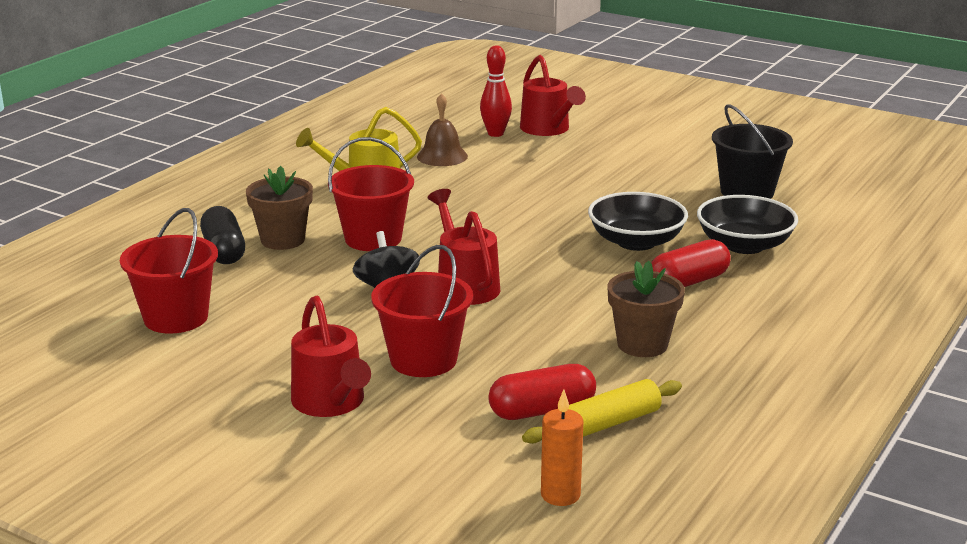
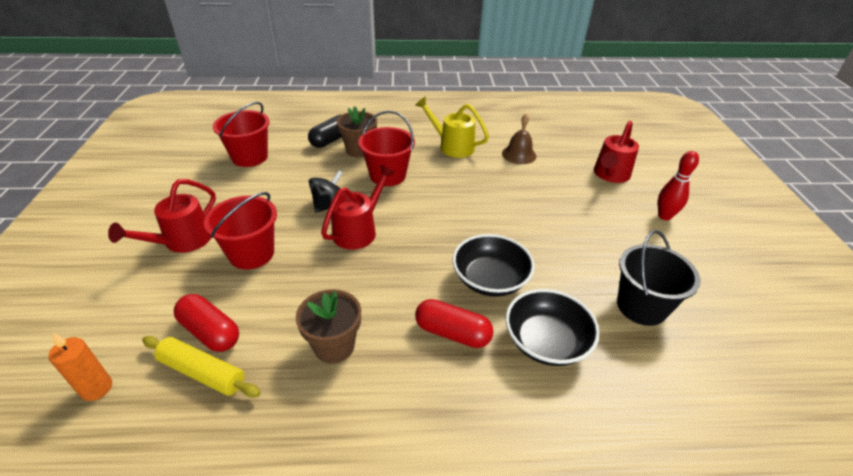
camera: 55 degrees right, 15 degrees up
(495, 134) = (575, 159): red bowling pin -> red bowling pin (664, 216)

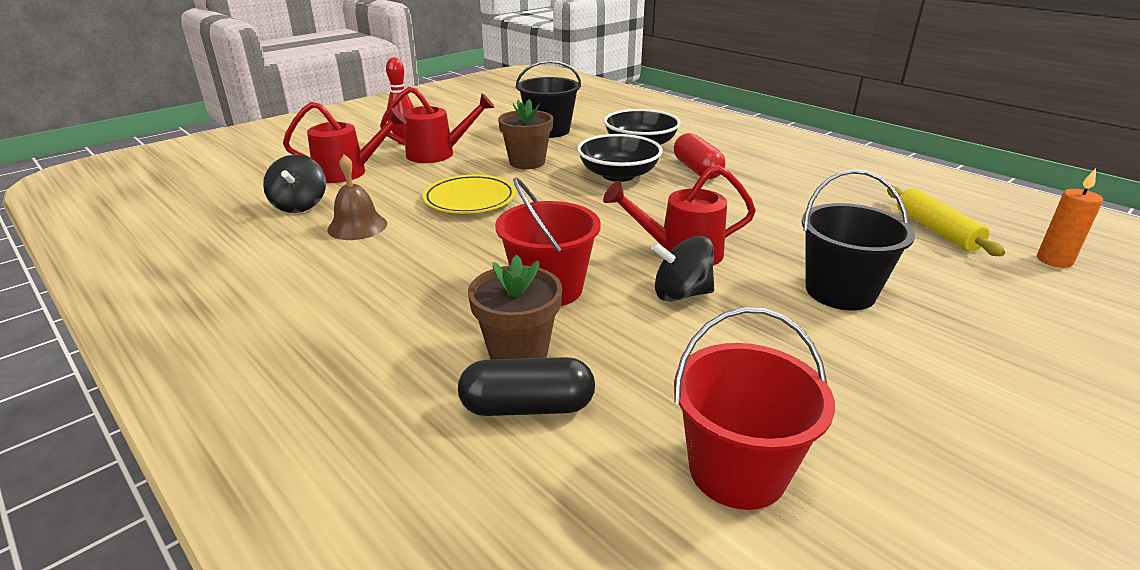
camera: 130 degrees left, 10 degrees down
(181, 242) = (948, 354): red watering can -> red watering can (438, 154)
(210, 332) = (922, 250): red capsule -> none
(251, 254) = (840, 291): red bucket -> black bucket
(334, 346) = (801, 199): brown flower pot -> brown flower pot (527, 162)
(451, 146) = (391, 278): yellow watering can -> none
(516, 197) = (470, 199): none -> yellow plate
(567, 148) = (300, 205): none -> black spinning top

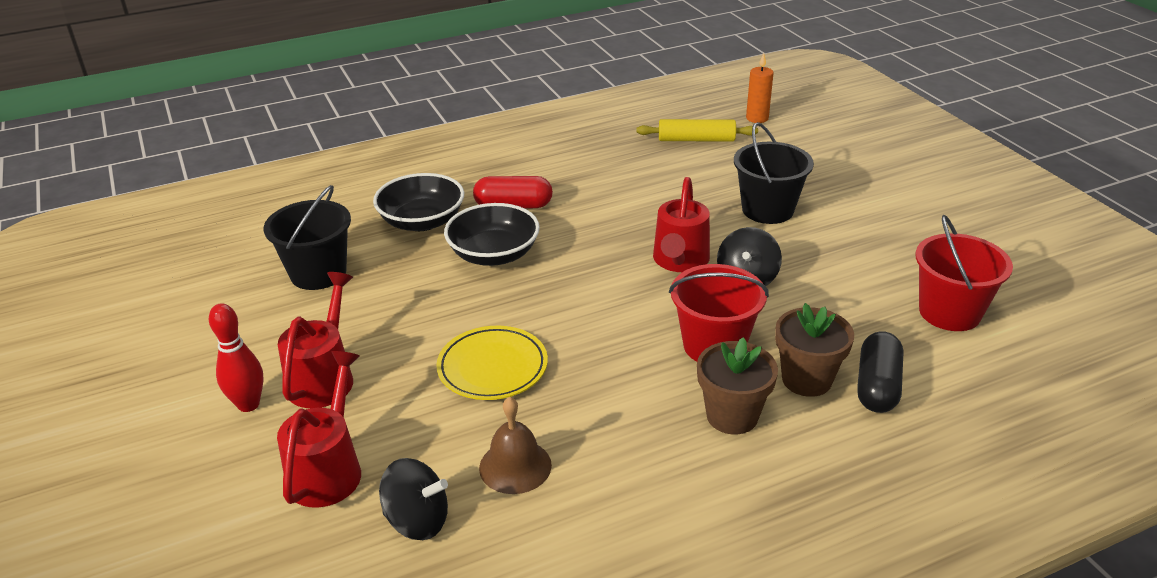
camera: 70 degrees left, 5 degrees up
(527, 162) = (411, 308): brown flower pot -> brown flower pot (732, 416)

